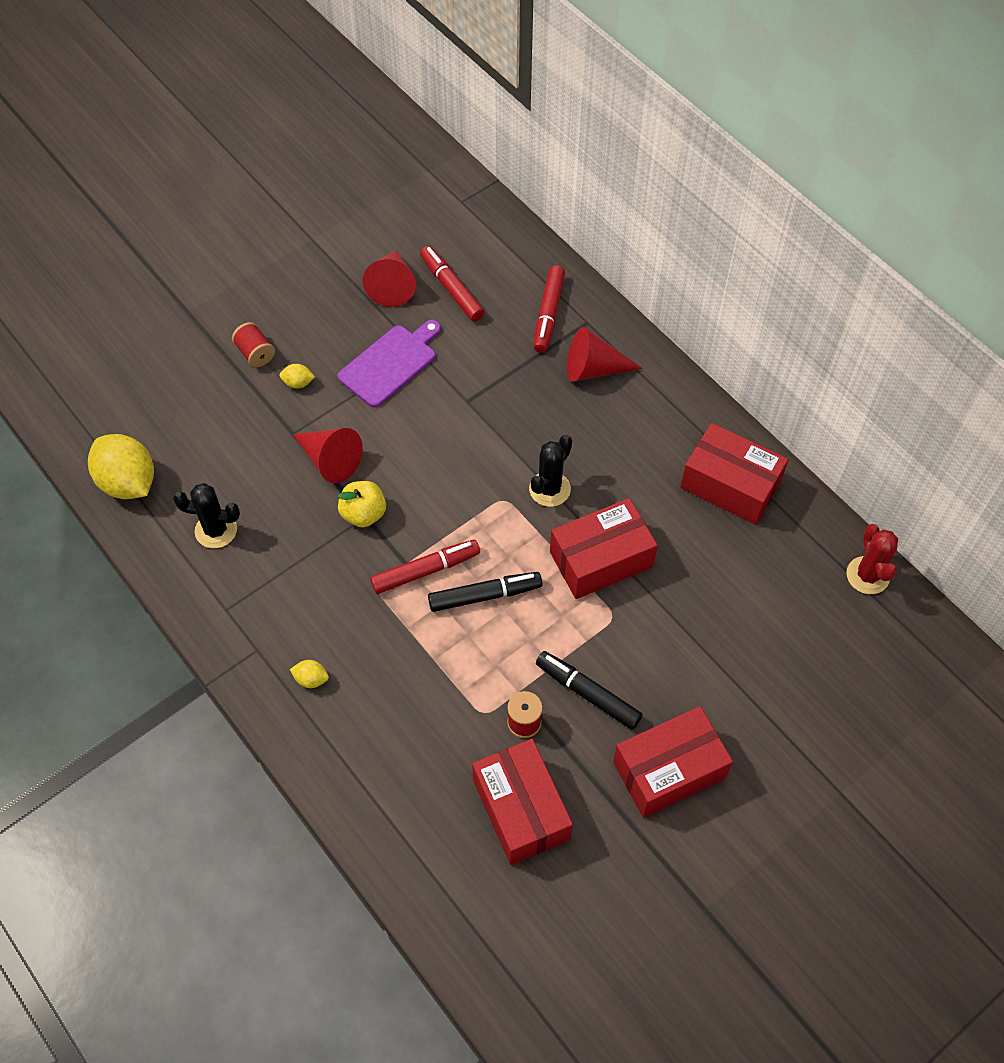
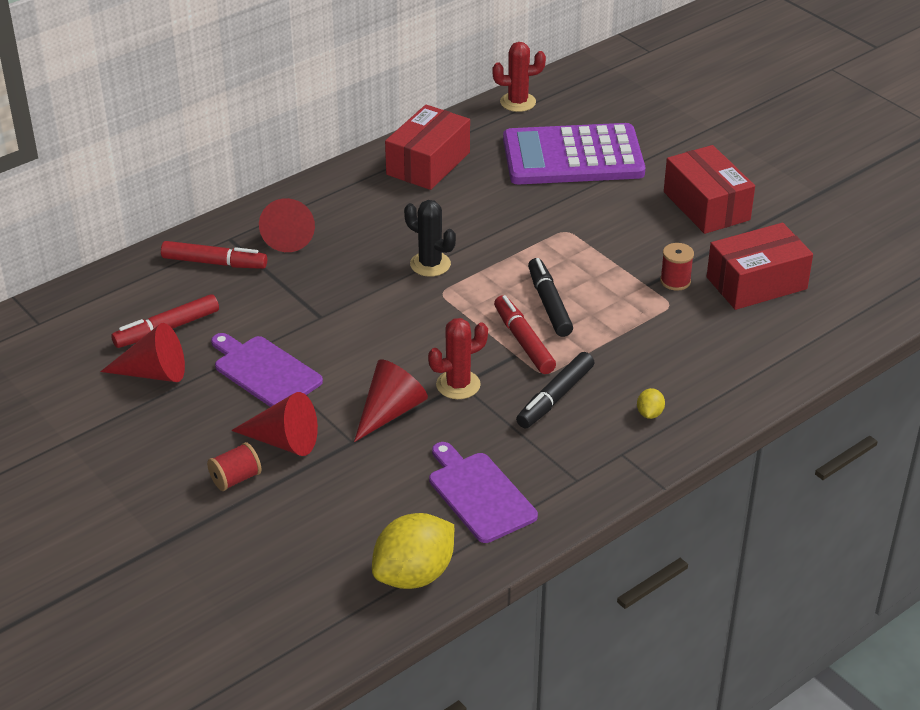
camera: 90 degrees left, 20 degrees down
(216, 530) = (479, 494): black cactus -> purple cutting board
(298, 383) = (283, 441): yellow lemon -> red cone
(363, 514) = (458, 385): yellow apple -> red cactus
(587, 693) = (643, 246): black marker -> black marker (555, 397)
(601, 559) = (507, 236): red box -> none
(758, 630) = (573, 156): none -> purple calculator

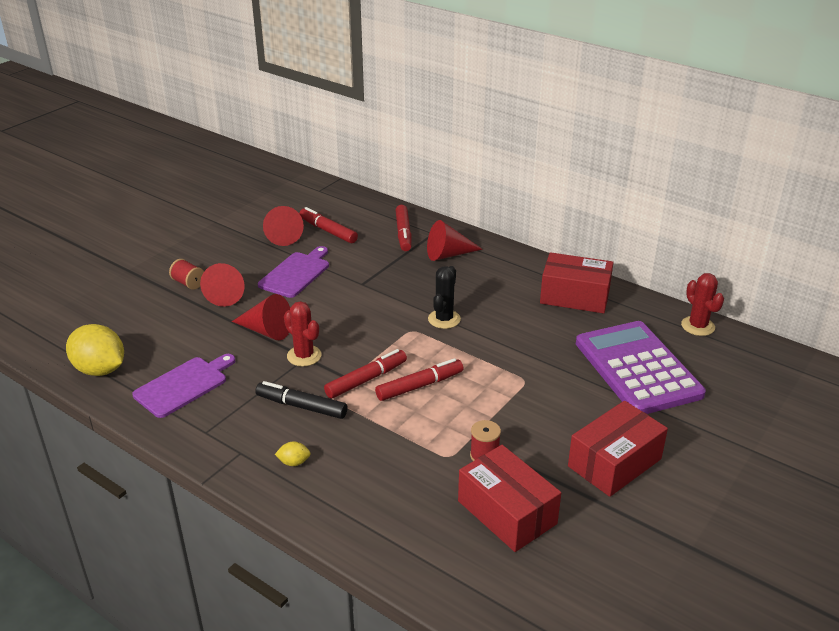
camera: 75 degrees right, 5 degrees down
(549, 304) = (419, 386): black marker -> red marker

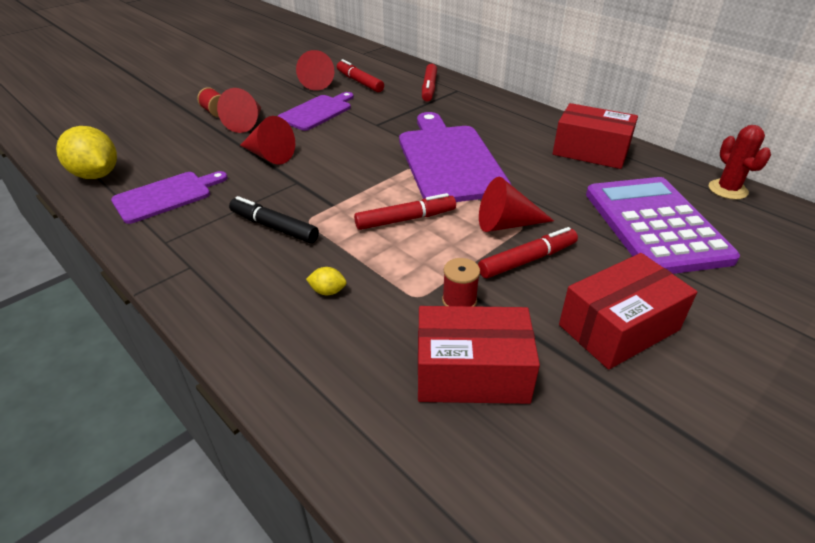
camera: 10 degrees right, 5 degrees up
(294, 462) = (241, 283): yellow lemon -> yellow lemon (328, 291)
(304, 356) = (296, 180): red cactus -> none
(366, 379) = (351, 208): red marker -> red marker (527, 260)
(444, 319) = (449, 160): black cactus -> purple cutting board
(448, 254) = (467, 107): red cone -> red cone (506, 224)
(506, 512) = (471, 373): red box -> red box turned 60 degrees counterclockwise

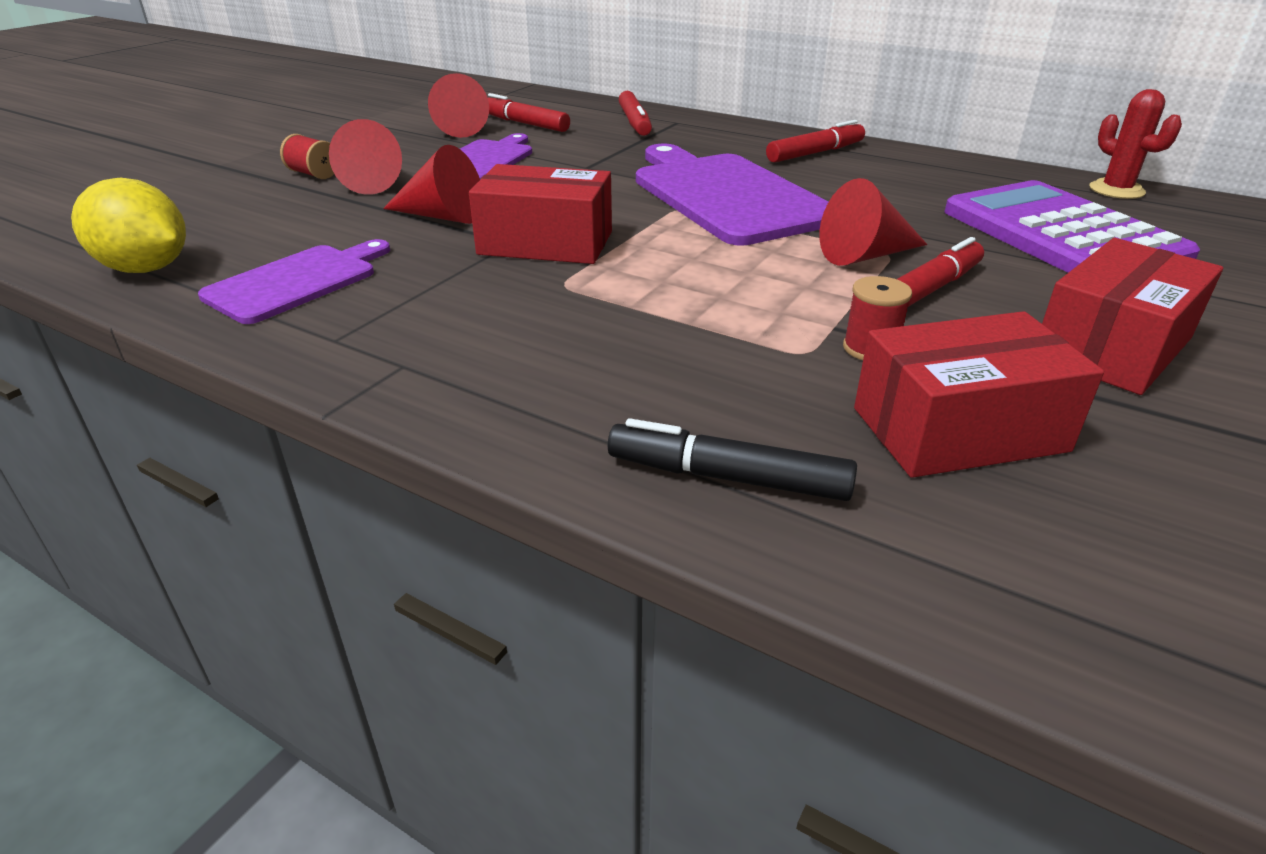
camera: 15 degrees left, 5 degrees down
(274, 227) = (513, 299): black marker -> black marker (728, 477)
(328, 291) = (661, 365): yellow lemon -> none
(405, 219) = (715, 266): red marker -> red marker (815, 153)
(590, 151) = (913, 169): red box -> red box (545, 243)

